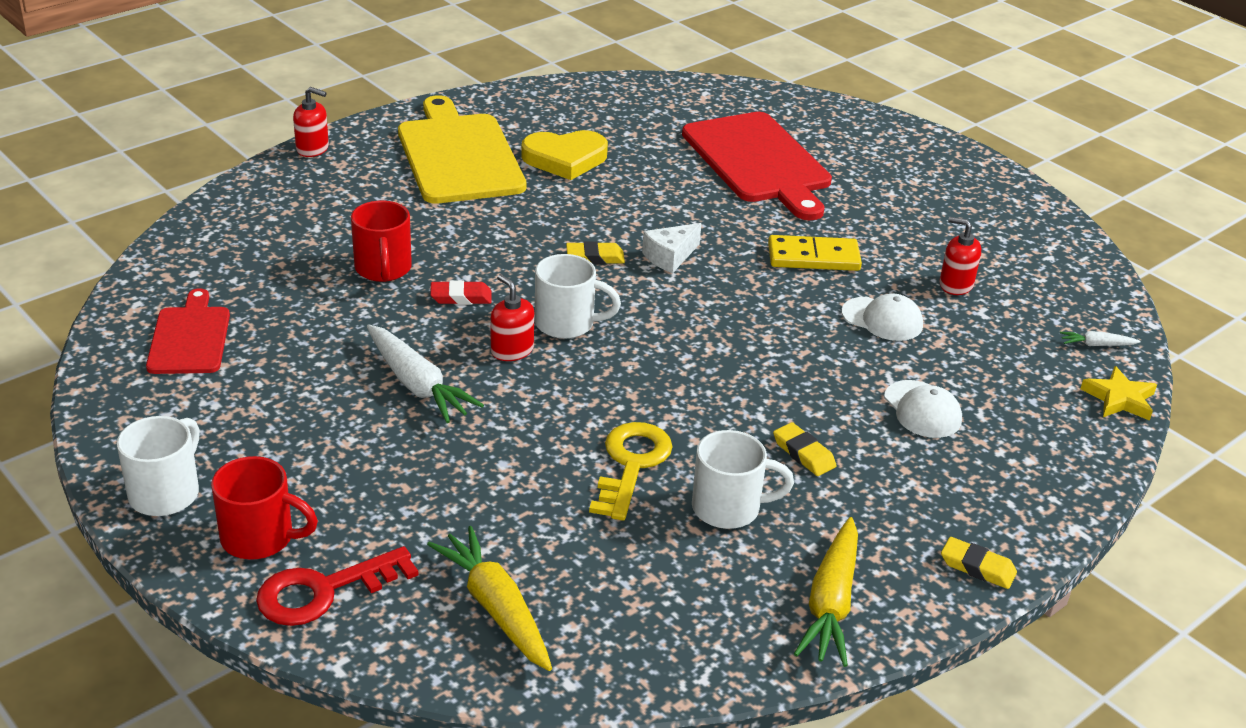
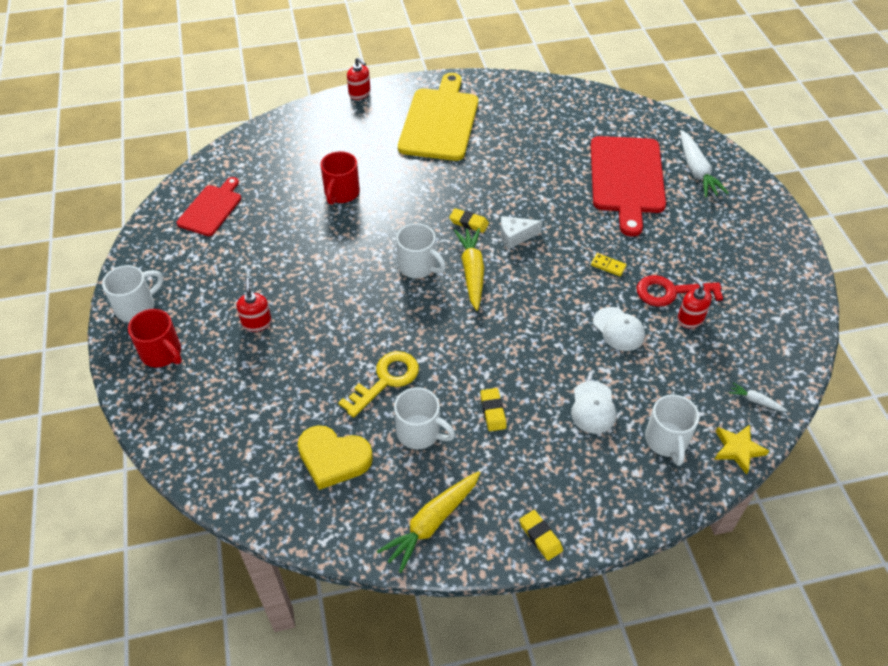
camera: 30 degrees right, 15 degrees up
(324, 591) = (171, 399): red key -> red key (671, 292)
(417, 385) = (306, 281): white carrot -> white carrot (696, 171)
(461, 297) = (371, 227): red eraser -> none
(496, 608) = (247, 447): yellow carrot -> yellow carrot (472, 272)
(512, 350) = (374, 275): red soap dispenser -> red soap dispenser (256, 322)
(565, 159) = (502, 141): yellow heart -> yellow heart (333, 458)
(813, 257) = (608, 266): yellow domino -> yellow domino, size x0.52
(1036, 416) = (667, 441): none -> white mug

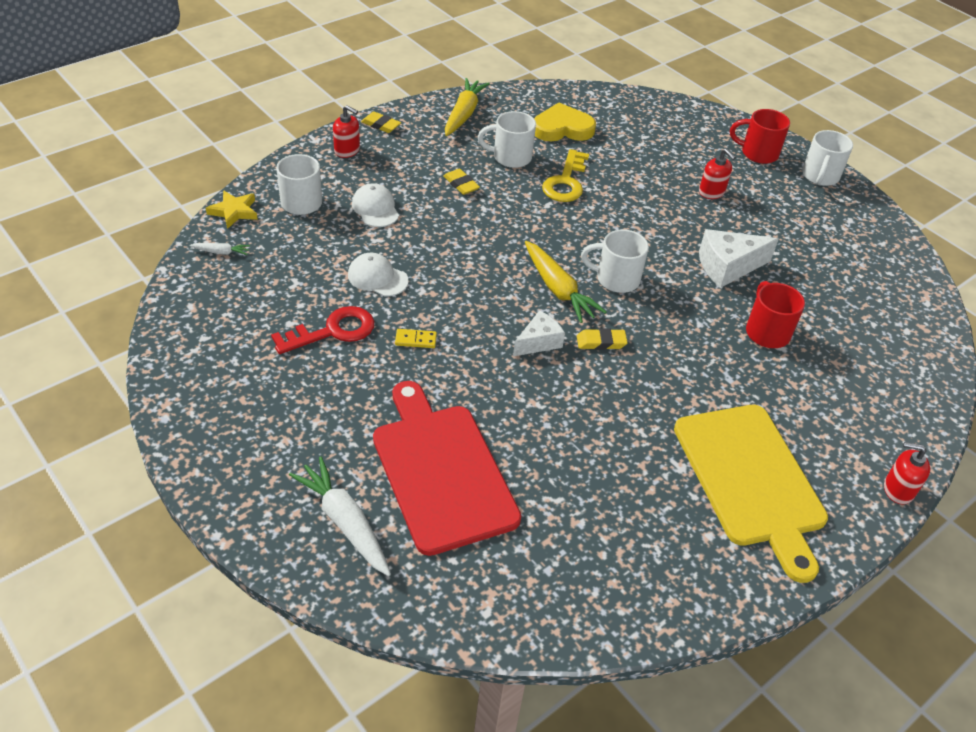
camera: 150 degrees right, 5 degrees down
(211, 209) = (871, 273): red cutting board -> none
(318, 248) = (728, 267): none -> white cheese
(690, 319) = (304, 309): red soap dispenser -> red soap dispenser (347, 150)

